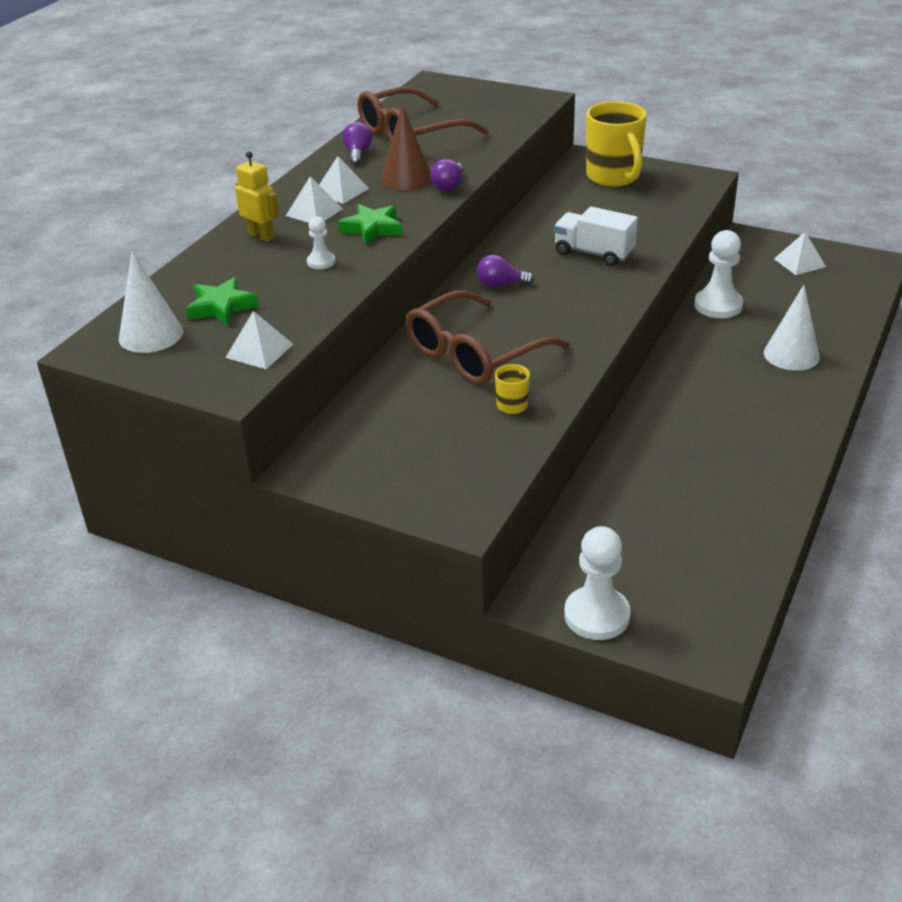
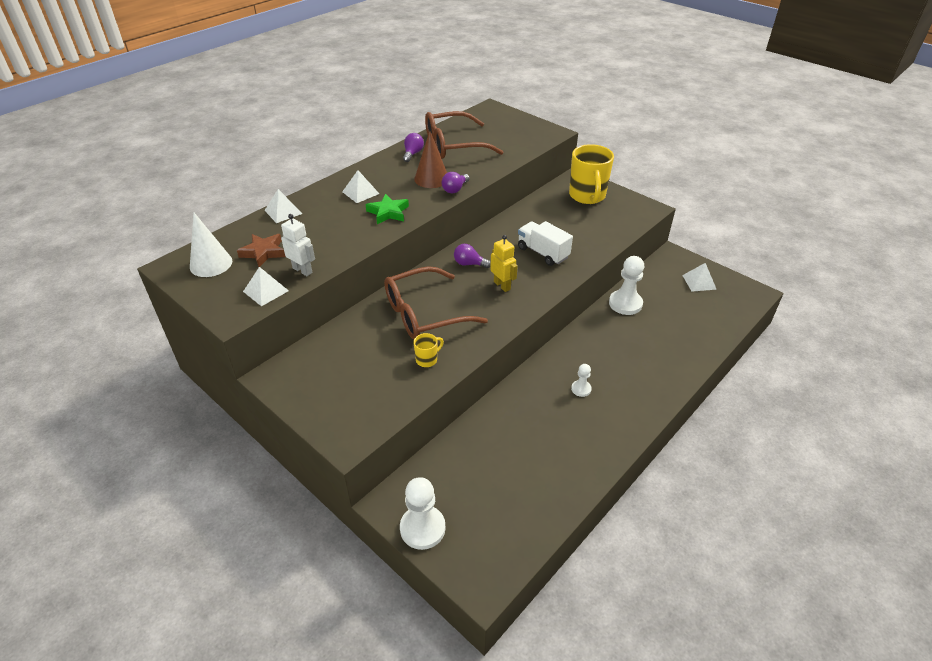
camera: 15 degrees right, 5 degrees up
(221, 307) = (263, 252): green star -> brown star
(261, 236) = (318, 204): yellow robot -> yellow robot (502, 285)
(296, 317) = (302, 270): none -> white robot
(321, 262) = (342, 231): white pawn -> white pawn (581, 389)
(341, 191) = (386, 180): white pyramid -> white pyramid (283, 212)
(791, 355) = (657, 354): white cone -> none

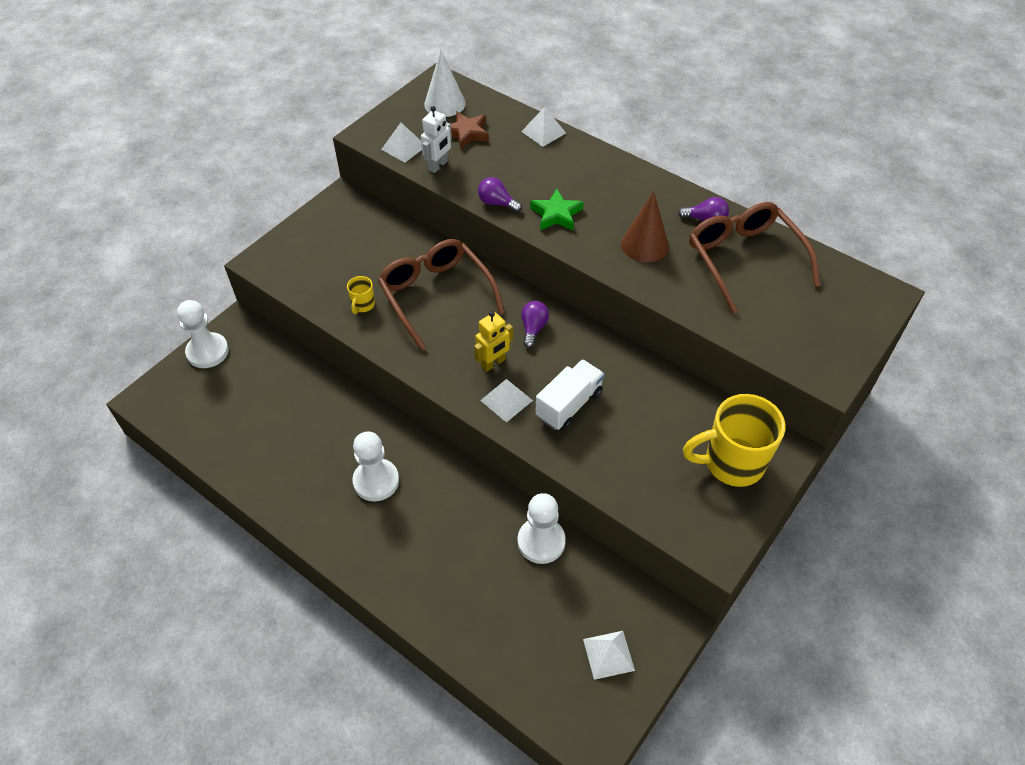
camera: 85 degrees right, 10 degrees up
(360, 192) = (596, 185): white pyramid -> white pyramid (506, 400)
(427, 360) = (363, 305): yellow mug -> yellow mug turned 60 degrees clockwise
(455, 189) = (623, 270): purple light bulb -> purple light bulb (497, 203)
(581, 389) = (376, 481): white pawn -> white pawn, size x1.90

